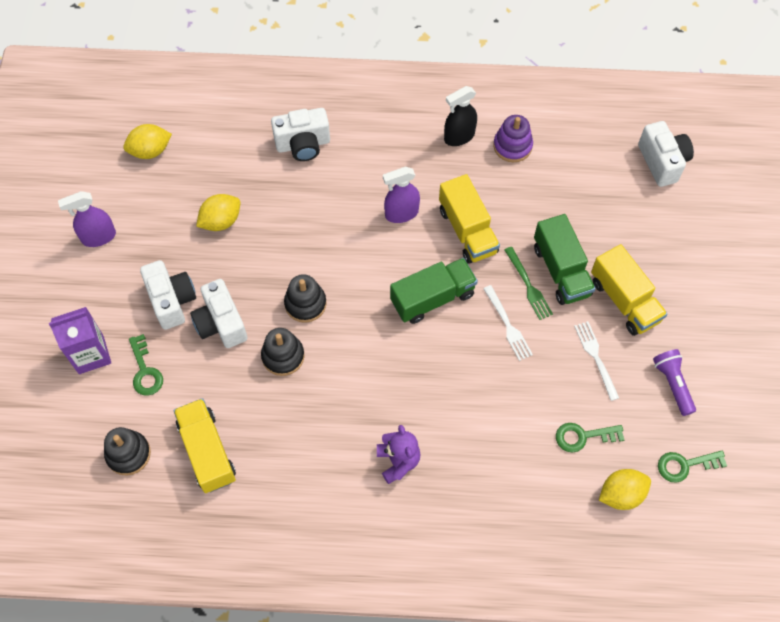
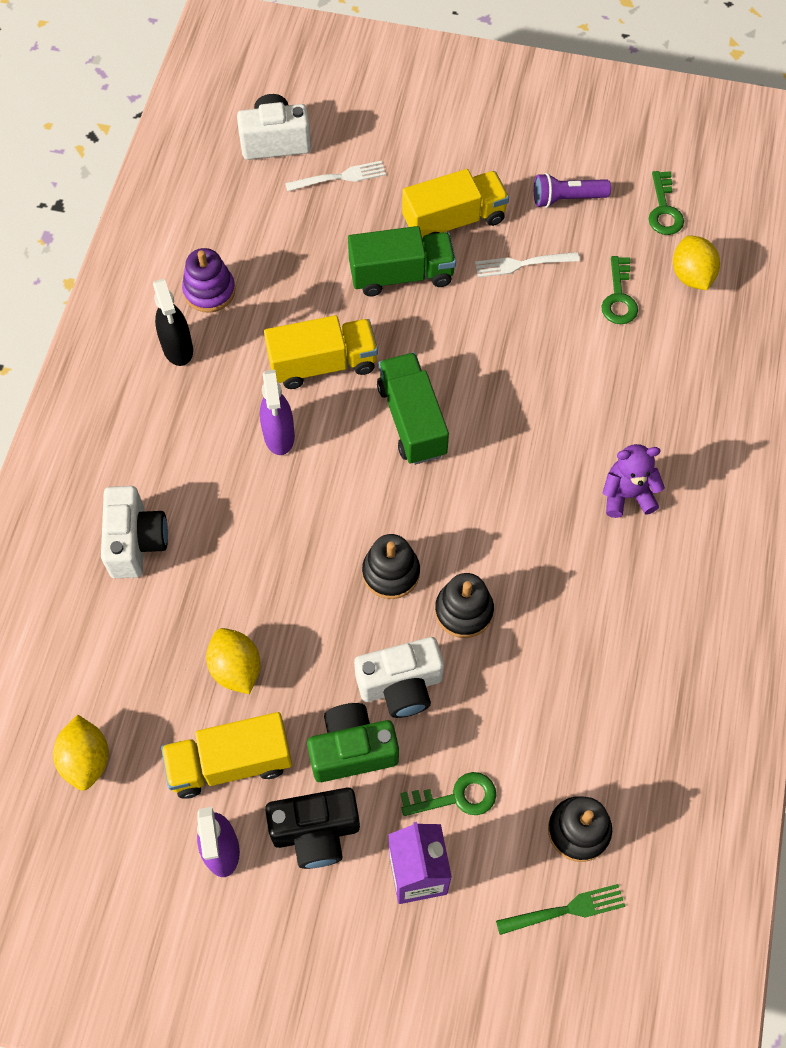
camera: 80 degrees left, 0 degrees up
(114, 289) = (316, 832): none -> black camera
(172, 301) = (352, 750): white camera -> green camera
(207, 451) = (587, 723): yellow truck -> yellow truck (230, 763)
(508, 325) = (465, 345): white fork -> white fork (339, 177)
(528, 285) = (415, 313): green fork -> green fork (565, 910)

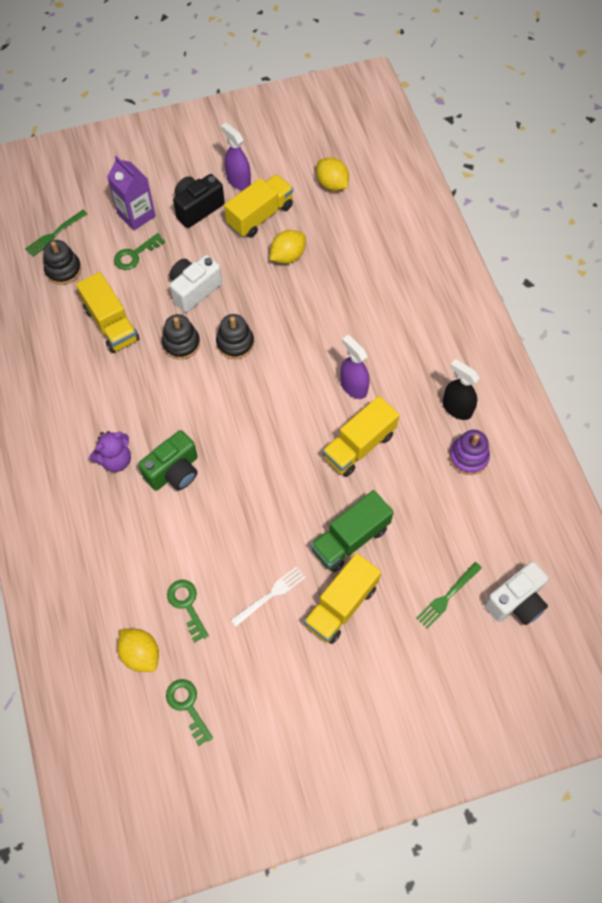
camera: 150 degrees right, 0 degrees up
(136, 542) = (389, 288): white camera -> none
(236, 668) = (287, 256): yellow lemon -> yellow lemon turned 75 degrees counterclockwise
(339, 177) = (447, 596): white fork -> green fork
(352, 750) = (201, 249): green camera -> green camera (174, 471)
(412, 420) = (278, 438): green truck -> none
(547, 694) = (111, 324): none -> yellow truck
(566, 198) = (268, 674): purple flashlight -> none

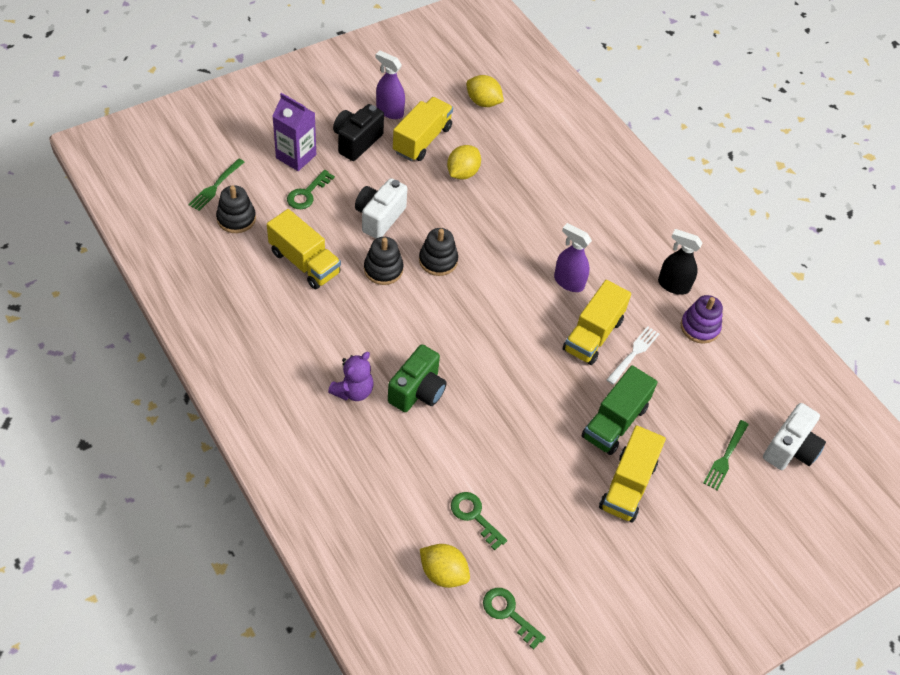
camera: 20 degrees left, 10 degrees down
(270, 595) = (555, 490): white fork -> white fork (633, 353)

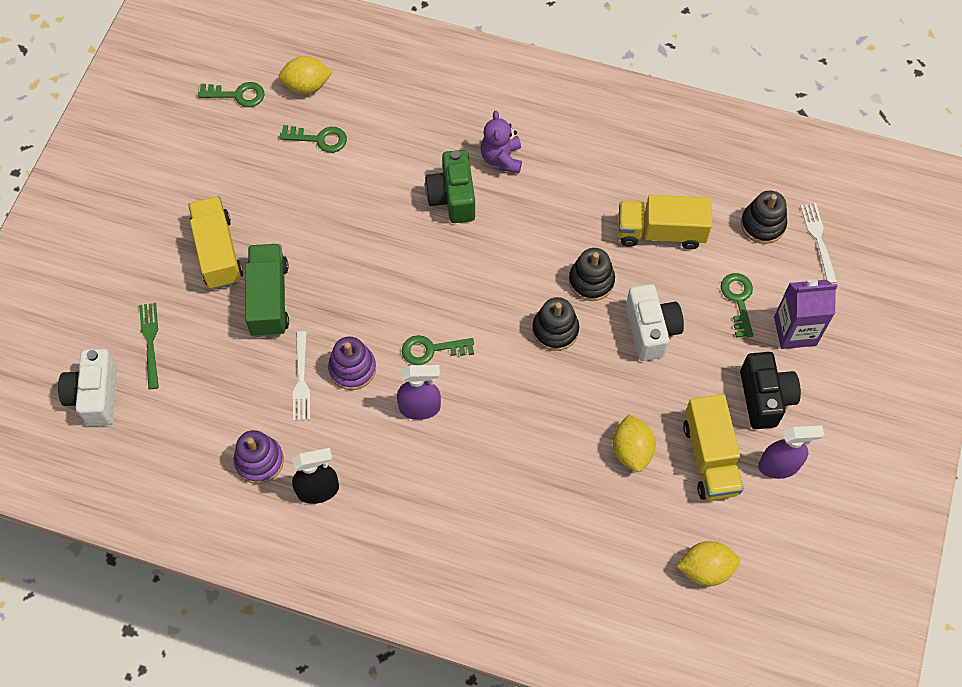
camera: 145 degrees right, 10 degrees up
(215, 186) = (818, 240): green fork -> white fork
(529, 308) = (432, 350): none -> green key
(593, 335) = (352, 368): yellow truck -> purple stacking toy

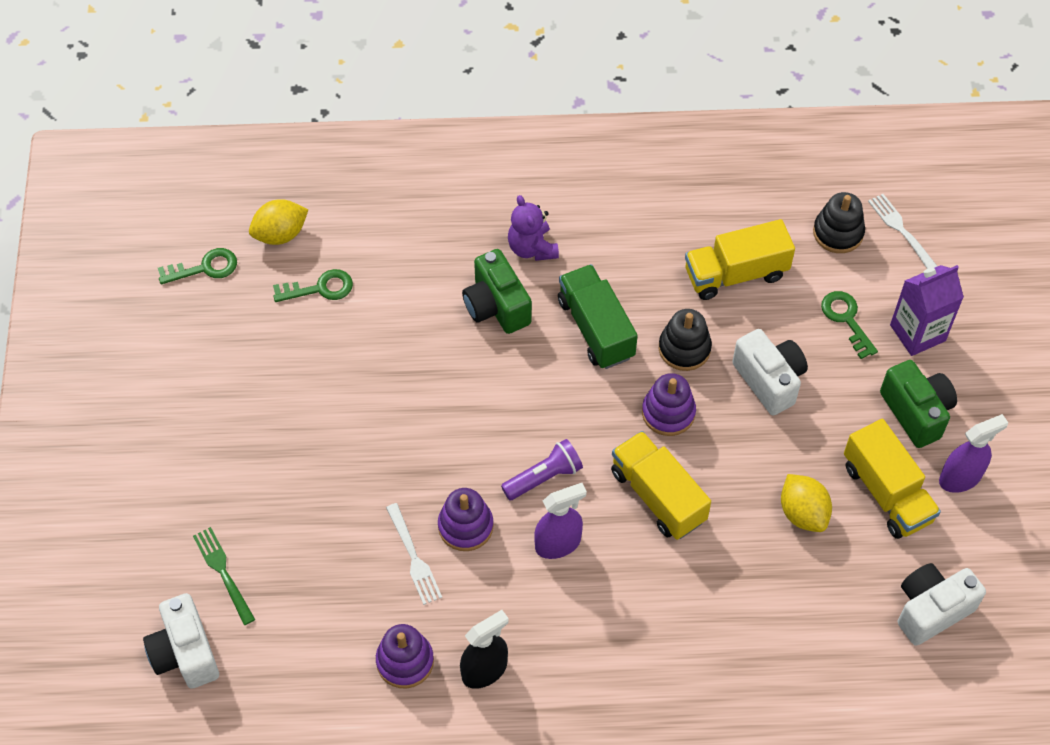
camera: 20 degrees left, 5 degrees down
(218, 252) = (258, 448): yellow truck -> yellow truck (658, 496)
(269, 299) = (339, 481): green truck -> green truck (596, 328)
(432, 350) = (544, 477): green key -> purple flashlight
(555, 330) = (668, 413): black stacking toy -> purple stacking toy
(705, 569) = (931, 610): yellow lemon -> white camera
(764, 398) = (916, 412): black camera -> green camera

